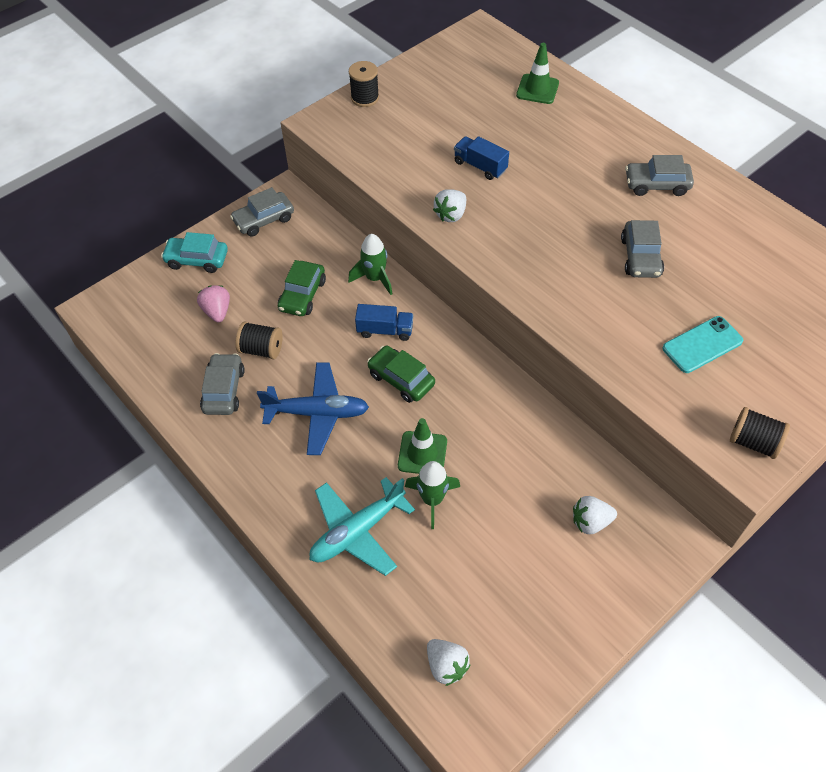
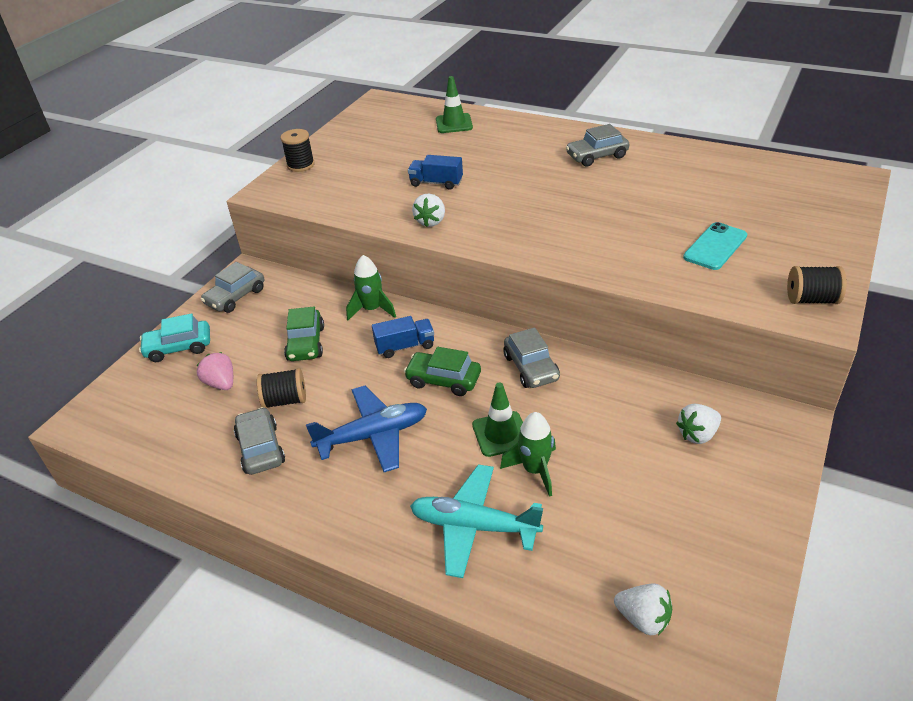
camera: 20 degrees left, 15 degrees down
(357, 531) = (474, 526): turquoise plane -> turquoise plane turned 75 degrees clockwise
(640, 257) = (618, 204): grey car -> grey car (531, 368)

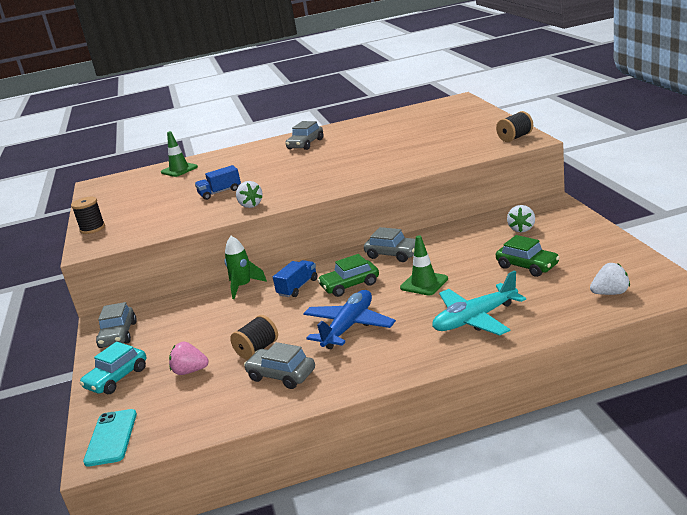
camera: 40 degrees left, 15 degrees down
(306, 343) = (222, 322): green car -> green car (527, 266)
(535, 470) = (467, 284): green rocket -> none
(715, 247) = (437, 143): turquoise phone -> turquoise phone (111, 437)

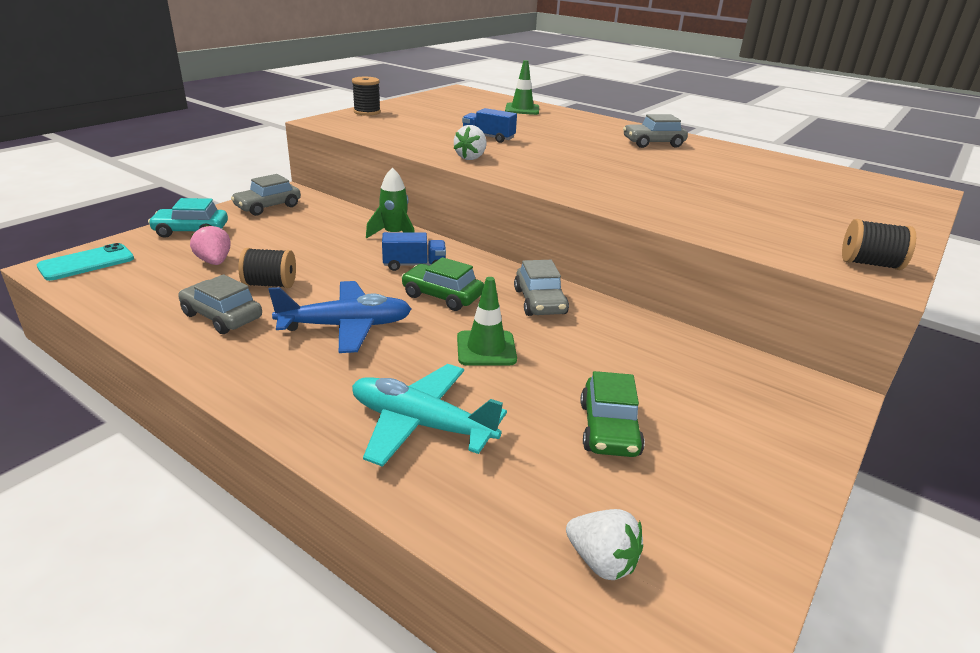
camera: 45 degrees right, 5 degrees up
(281, 375) = (222, 316): grey car -> grey car turned 45 degrees counterclockwise
(522, 229) = (714, 388): white strawberry -> none

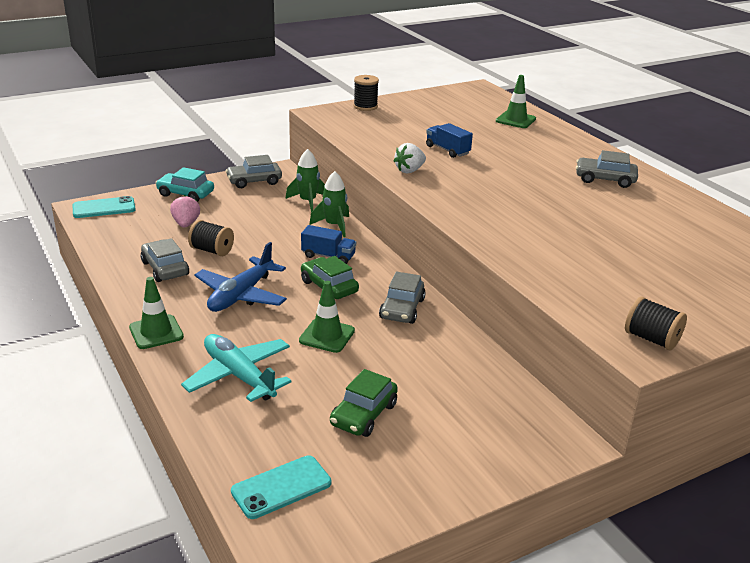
camera: 25 degrees right, 0 degrees up
(265, 397) = (156, 332): none -> green traffic cone
(346, 217) = (308, 202): none -> green rocket
(346, 326) = (241, 295): blue plane -> blue plane turned 105 degrees clockwise
(601, 561) = (281, 487): white strawberry -> turquoise phone

